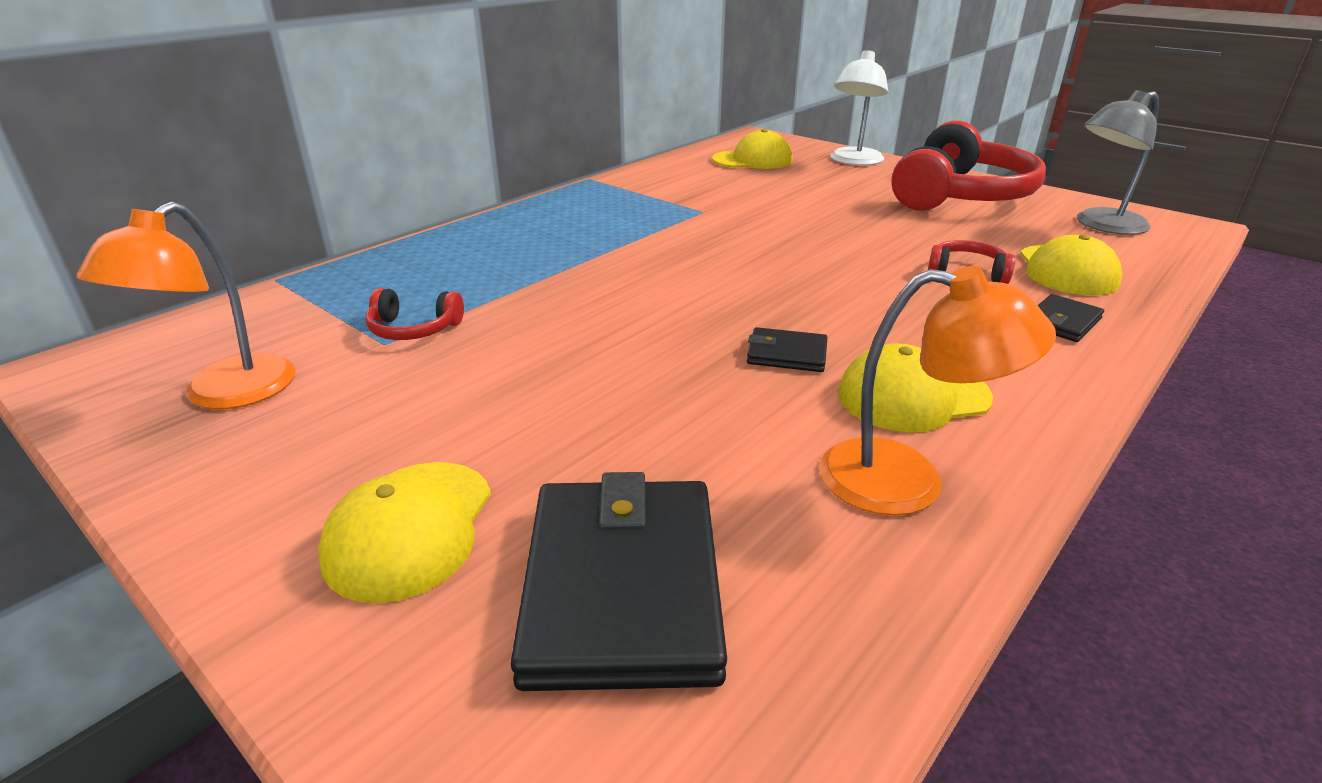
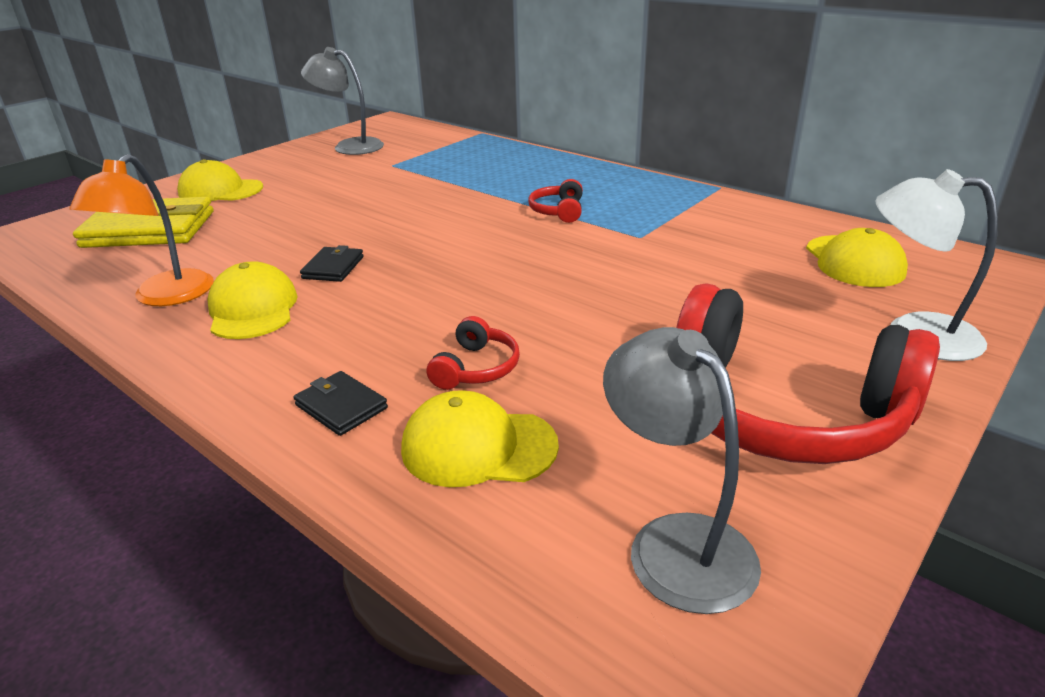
camera: 90 degrees right, 0 degrees up
(224, 394) = (349, 146): orange lamp -> grey lamp
(413, 329) = (406, 168): red headphones -> red headphones (558, 211)
(622, 586) = (150, 229): black wallet -> yellow wallet

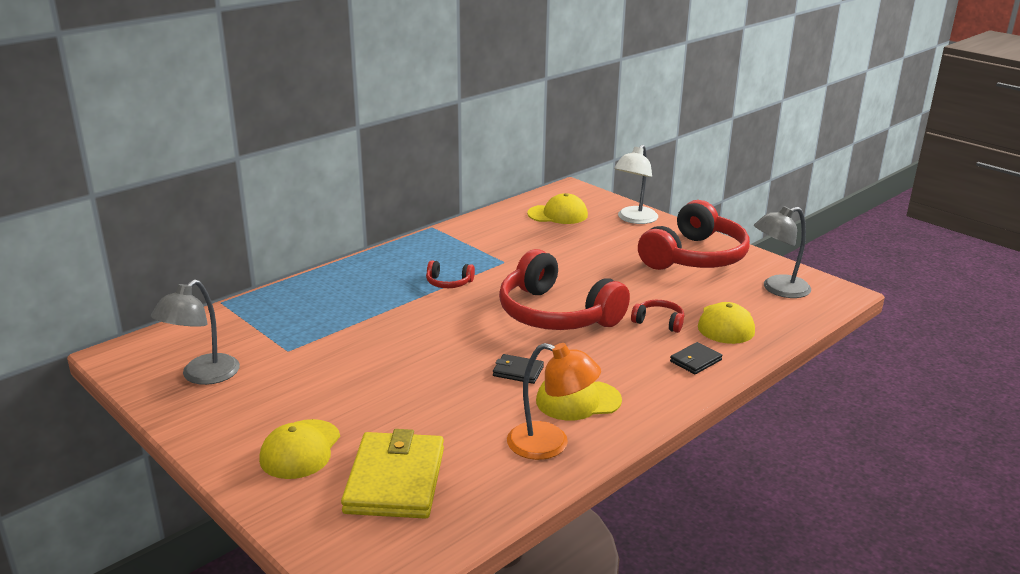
camera: 85 degrees left, 5 degrees down
(487, 281) = (556, 314): none -> red headphones

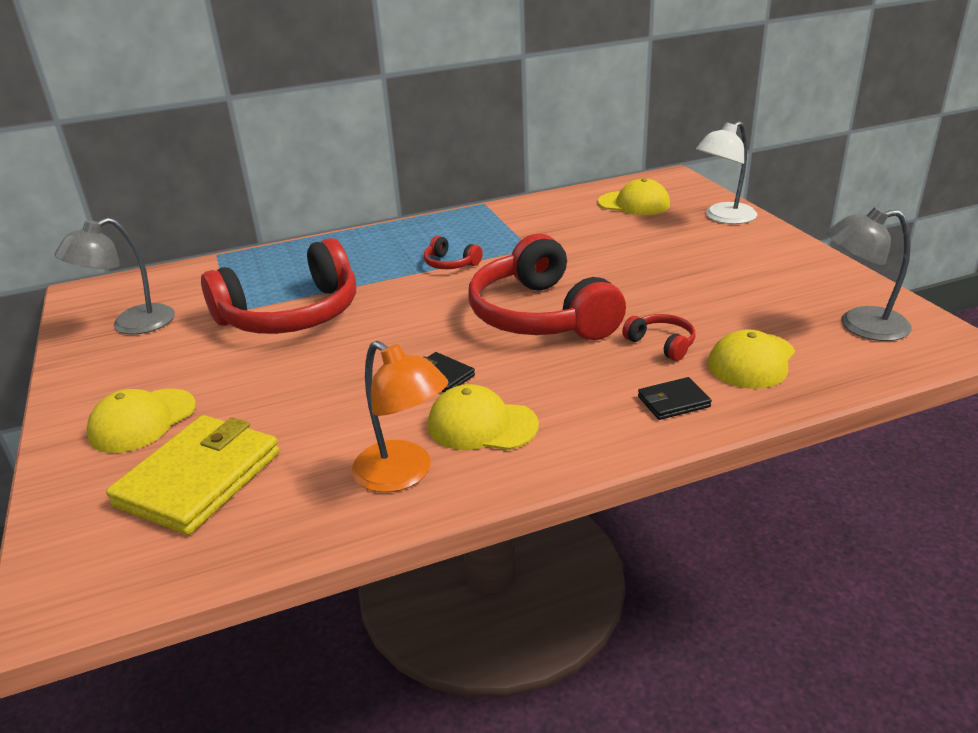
camera: 25 degrees right, 5 degrees up
(695, 257) = (770, 270): red headphones -> red headphones (291, 315)

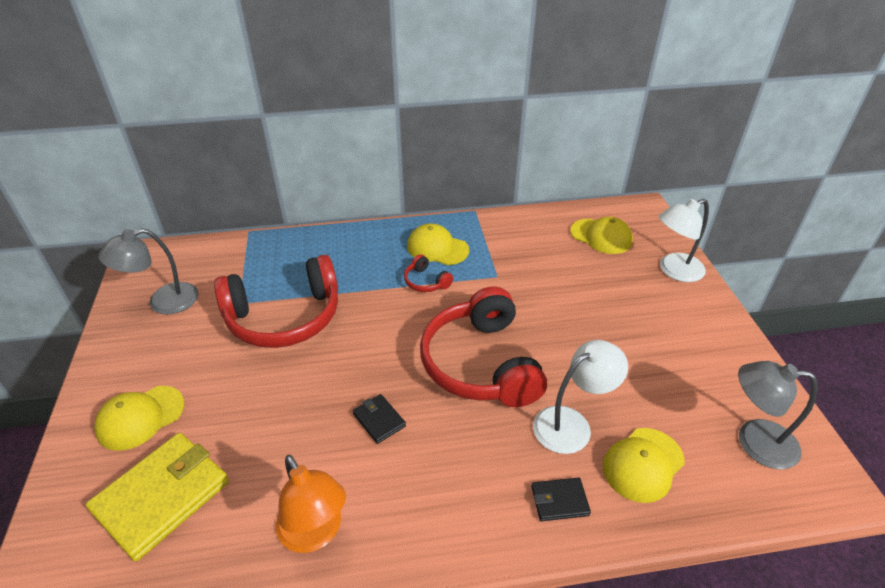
camera: 10 degrees right, 10 degrees up
(482, 425) = (393, 489): yellow cap -> yellow cap (437, 248)
(662, 344) = (571, 424): red headphones -> white lamp

